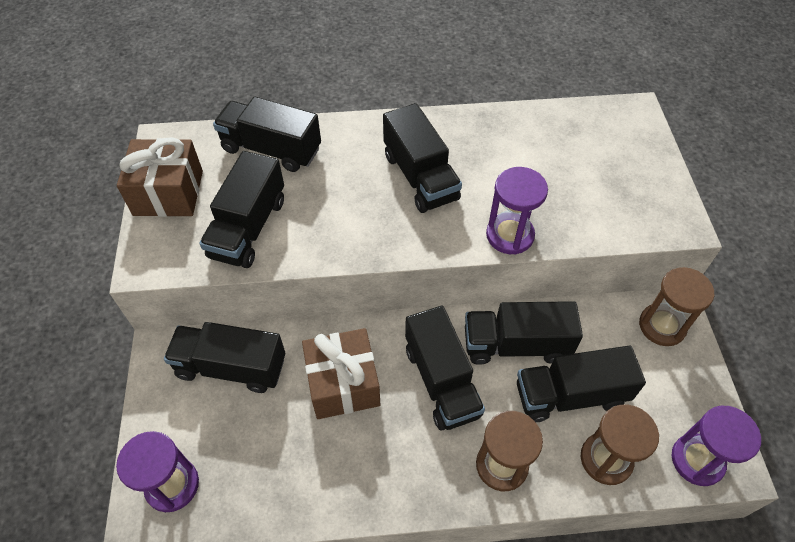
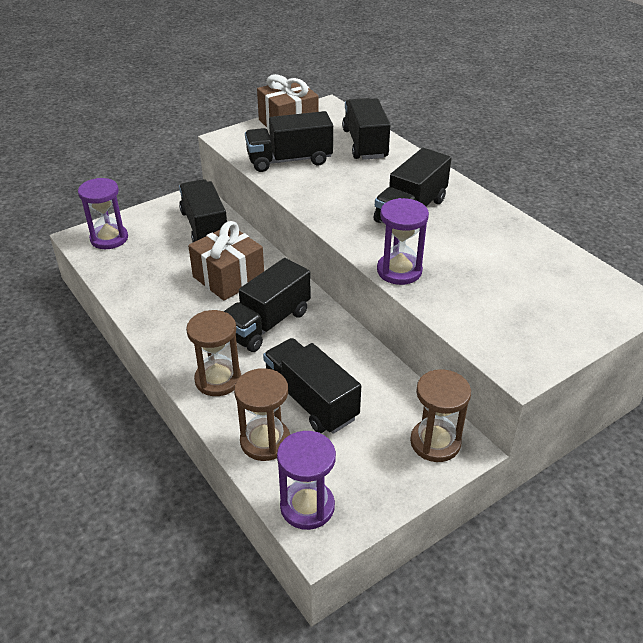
camera: 60 degrees right, 15 degrees down
(516, 345) = (333, 353): black truck -> none

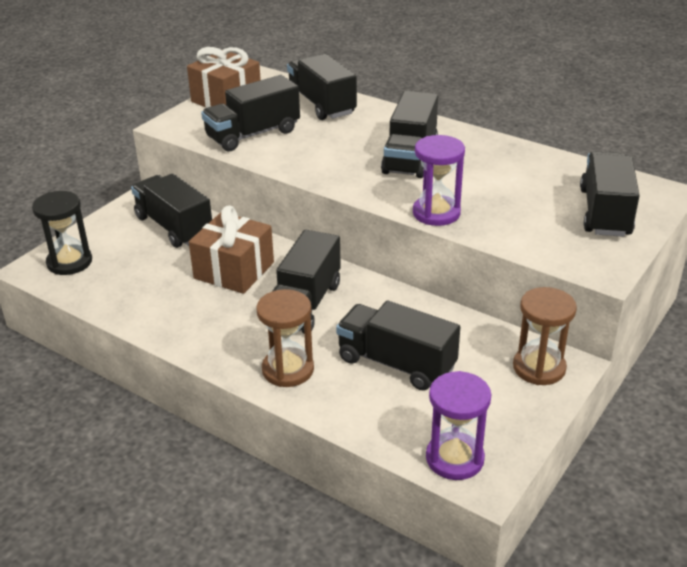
camera: 20 degrees left, 5 degrees down
(109, 238) = (69, 262): purple hourglass -> black hourglass
(265, 441) = (375, 413): brown hourglass -> none
(560, 309) = (605, 212): none -> black truck

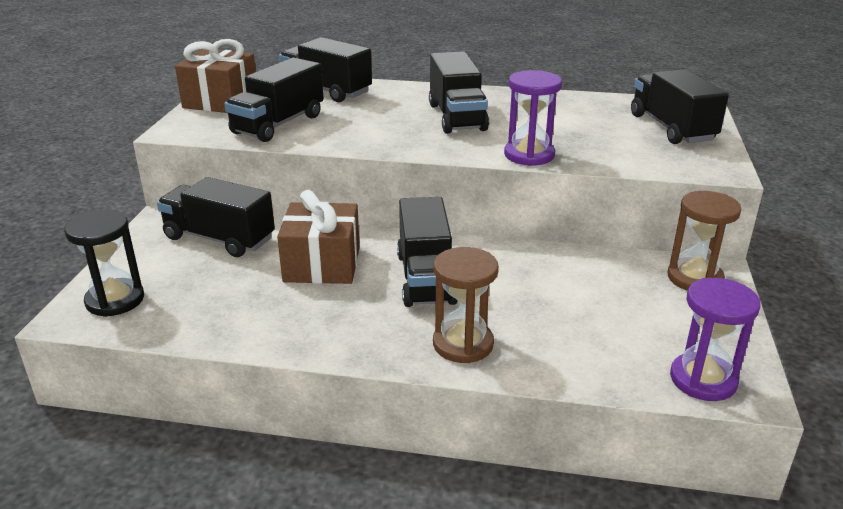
camera: 25 degrees left, 5 degrees down
(396, 363) = (565, 308): black truck -> none

